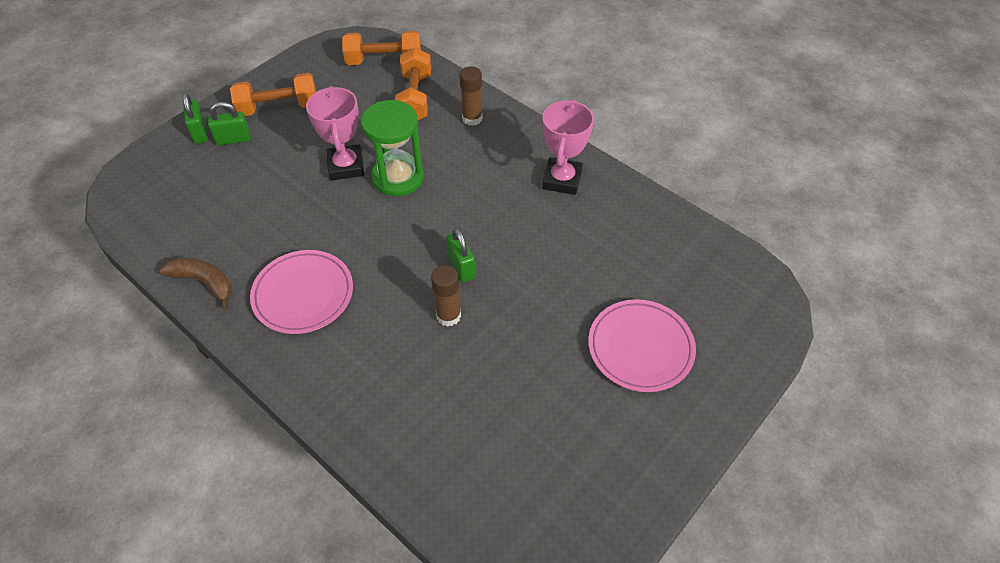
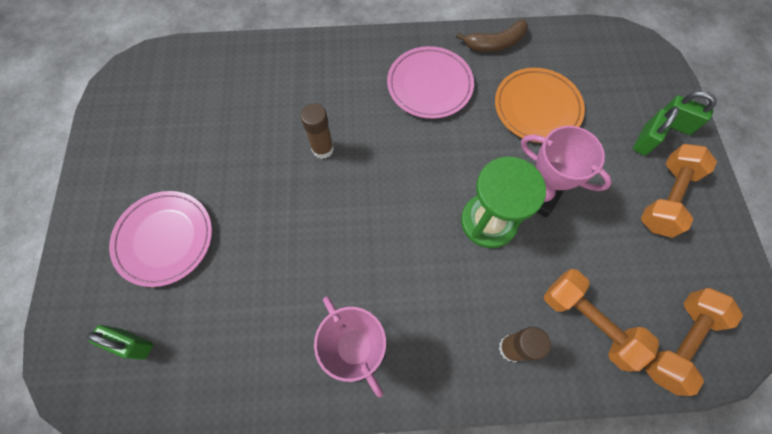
camera: 135 degrees right, 15 degrees up
(259, 212) = (537, 108): none -> orange plate
(461, 267) = (352, 190): green padlock -> green padlock (133, 344)

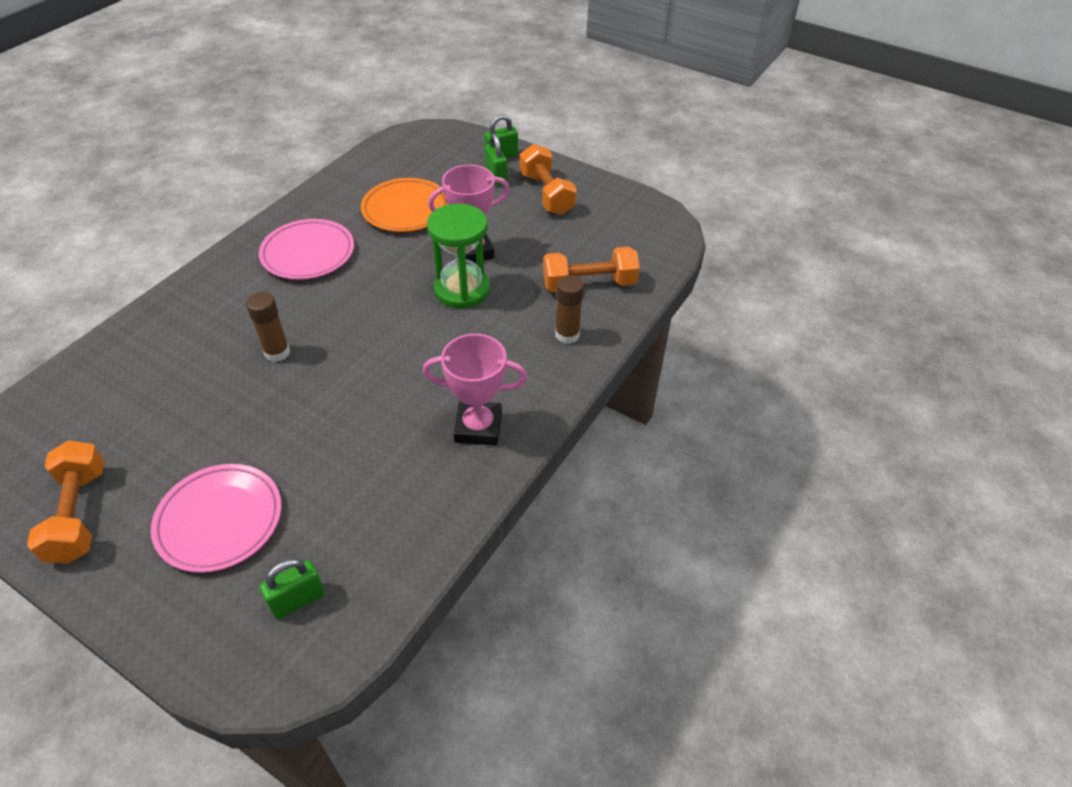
camera: 55 degrees left, 20 degrees down
(495, 43) = (323, 196): brown banana -> none
(678, 342) = (643, 251): orange dumbbell -> orange dumbbell (79, 514)

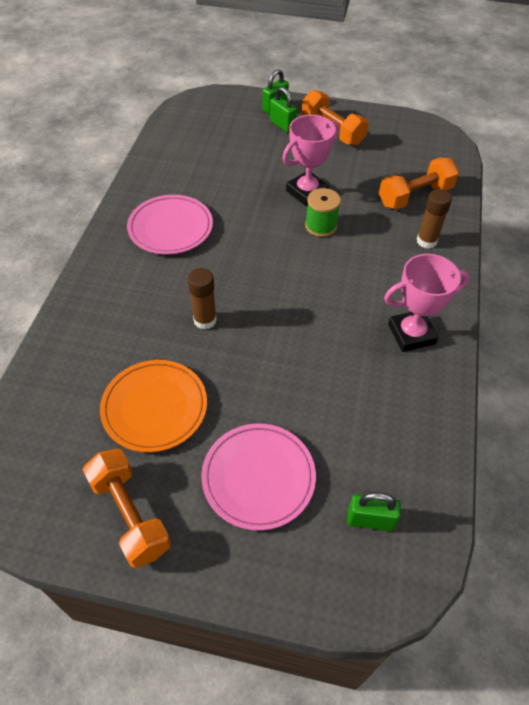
camera: 20 degrees left, 5 degrees up
(298, 600) = (370, 520): green padlock -> green padlock turned 60 degrees clockwise
(405, 209) = (227, 170): orange plate -> orange plate (154, 407)
(462, 289) = (321, 226): green hourglass -> green spool

